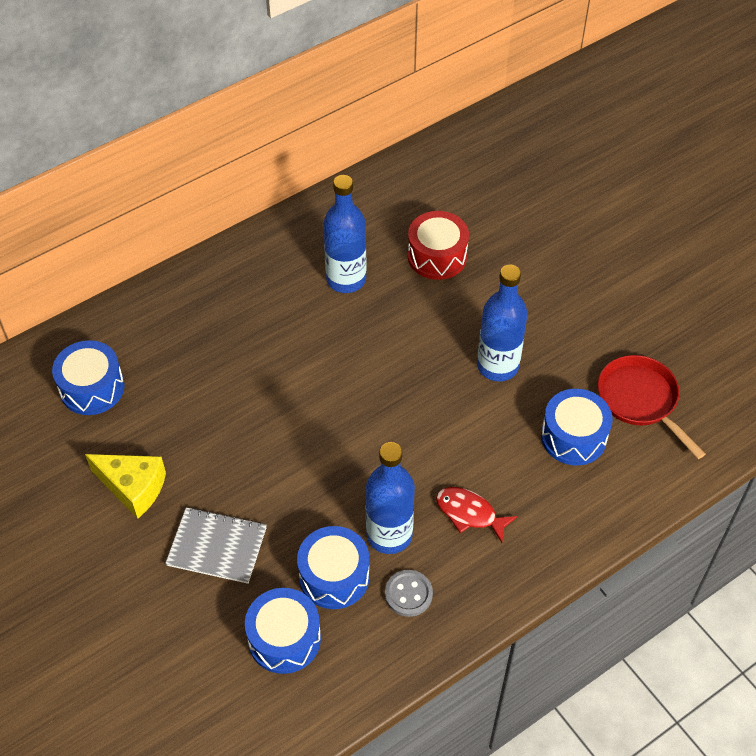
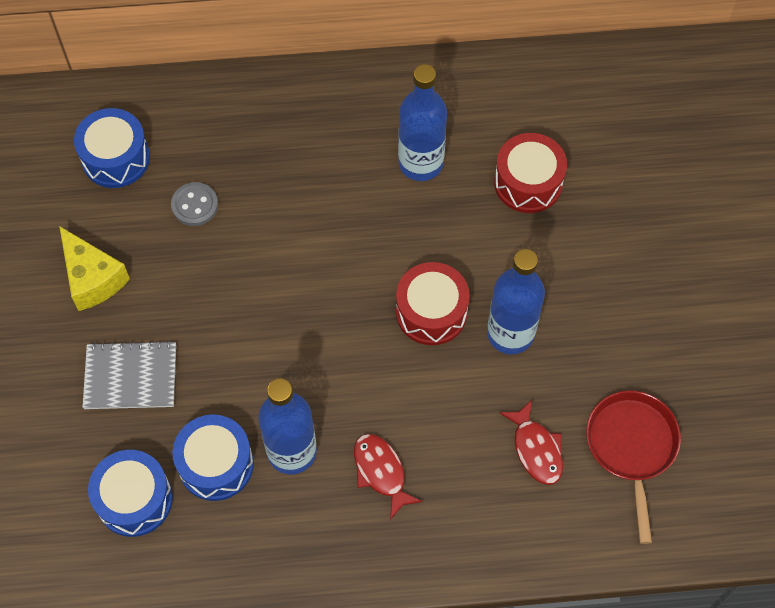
camera: 30 degrees right, 10 degrees up
(217, 546) = (130, 376): grey notebook -> grey notebook turned 45 degrees counterclockwise
(408, 594) = (272, 520): grey button -> grey button (195, 205)
(428, 380) = (431, 312): none -> red drum
(573, 437) = (536, 449): blue drum -> red fish

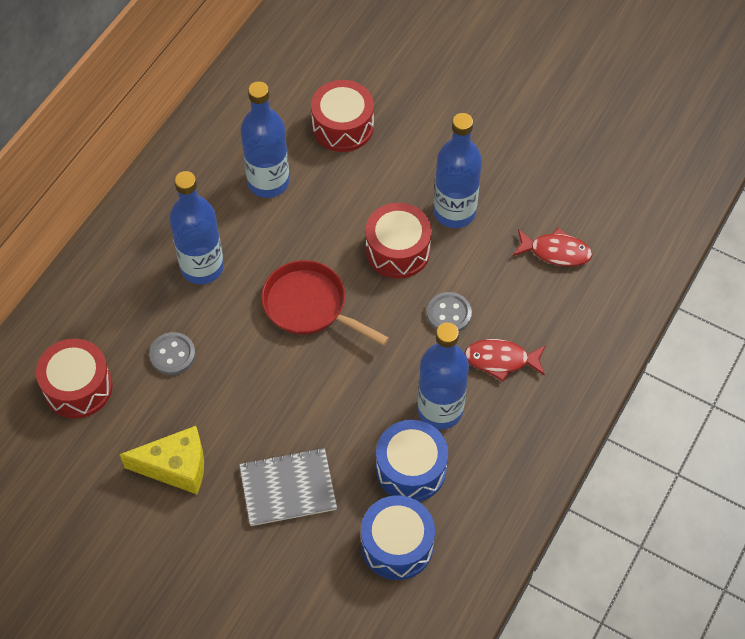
camera: 55 degrees left, 5 degrees down
(116, 158) = (78, 387): blue drum -> red drum
(130, 376) = (288, 488): grey notebook -> grey notebook turned 45 degrees clockwise
(295, 170) = (202, 267): none -> blue bottle
(397, 397) = (449, 314): none -> grey button
(631, 447) = (596, 194): red pan -> red pan (309, 306)

